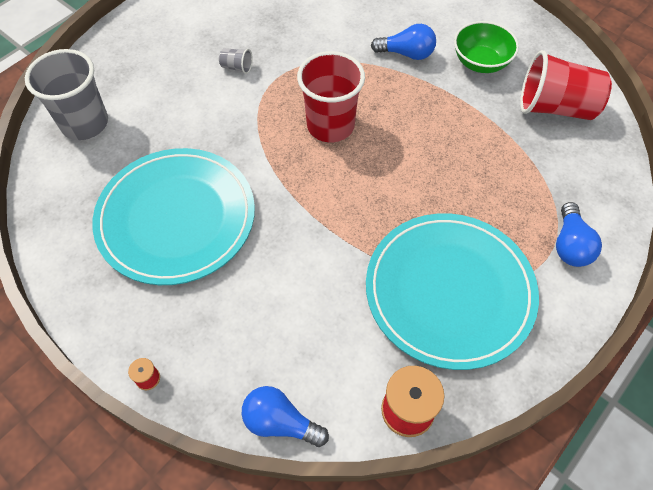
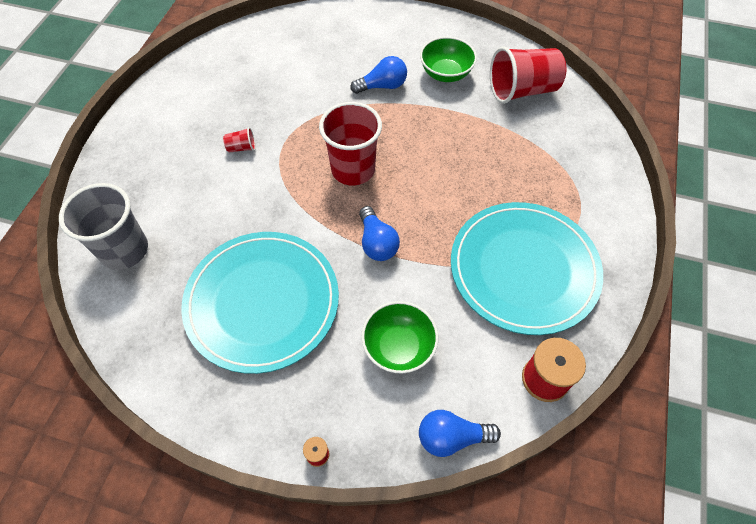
camera: 25 degrees left, 0 degrees up
(237, 67) = (242, 148): grey cup -> red cup
(278, 313) = (398, 347): none -> green bowl
(570, 245) = (591, 195): blue light bulb -> blue light bulb (377, 243)

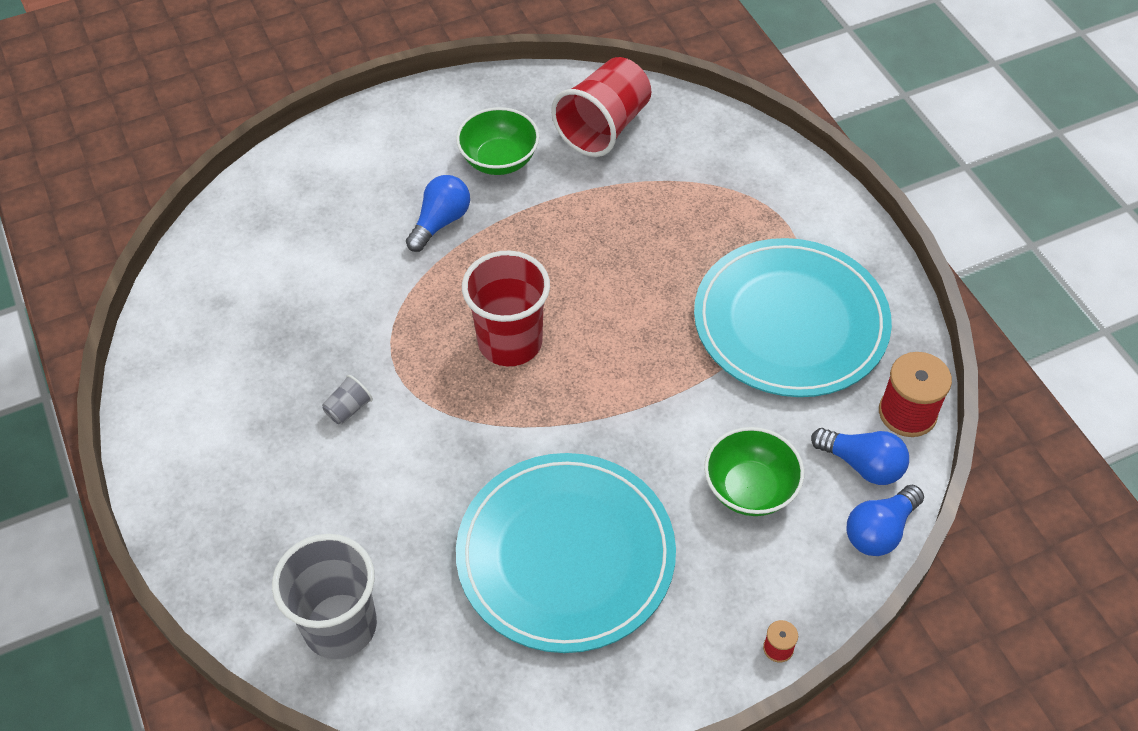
camera: 40 degrees left, 5 degrees down
(242, 148) = (348, 409): red cup -> grey cup
(377, 243) = (620, 402): blue light bulb -> blue light bulb (862, 464)

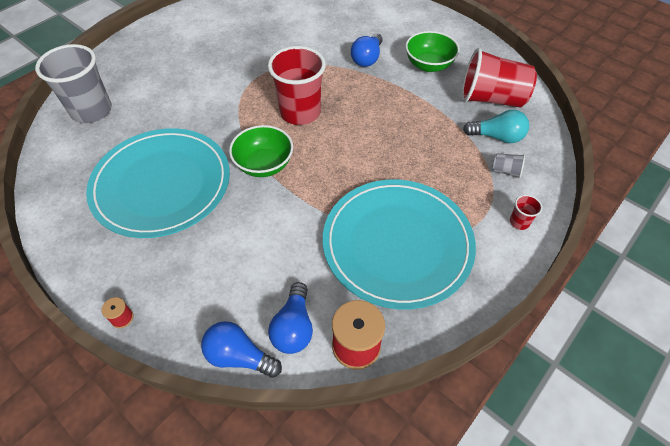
camera: 65 degrees right, 0 degrees up
(348, 409) = (224, 69): grey cup -> grey cup (505, 171)
(440, 222) = (367, 58): blue light bulb -> blue light bulb turned 105 degrees clockwise
(673, 154) = (497, 137): none -> turquoise light bulb
(750, 489) = (244, 263): green bowl -> green bowl (264, 165)
(810, 197) = (519, 222): none -> red cup

